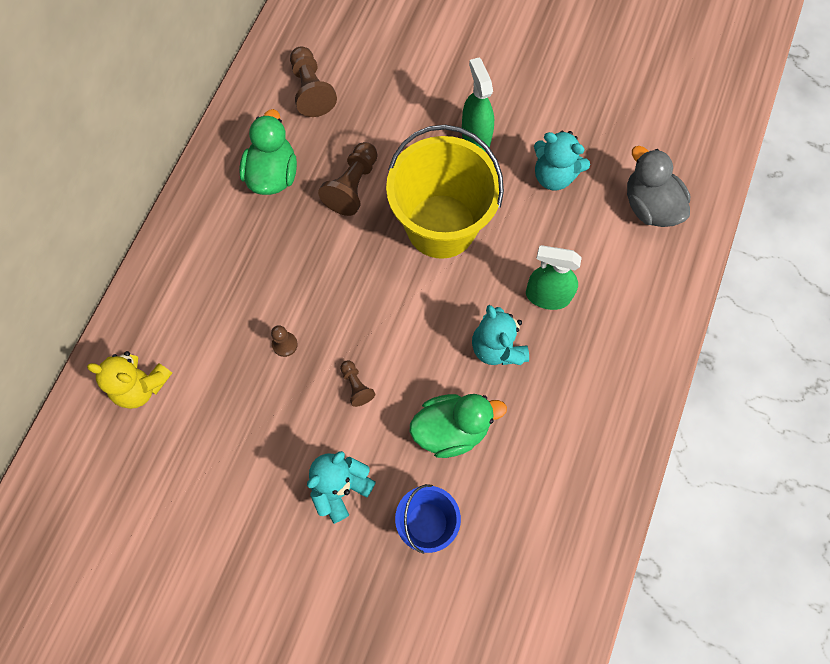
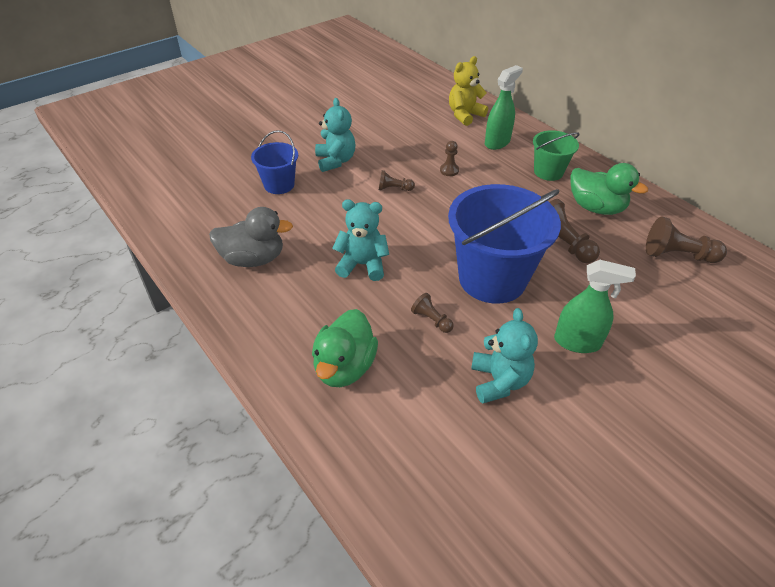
camera: 120 degrees right, 25 degrees down
(228, 240) = (548, 172): none -> green bucket
(441, 226) = (492, 278): yellow bucket -> blue bucket
(451, 429) = (325, 217): green duck -> green duck (344, 367)
(525, 252) = (431, 320): none -> brown pawn
(547, 296) = (380, 314): green spray bottle -> green spray bottle (497, 142)
(554, 175) = (499, 381): turquoise teddy bear -> turquoise teddy bear turned 120 degrees clockwise
(650, 206) = (414, 446): grey duck -> grey duck (253, 259)

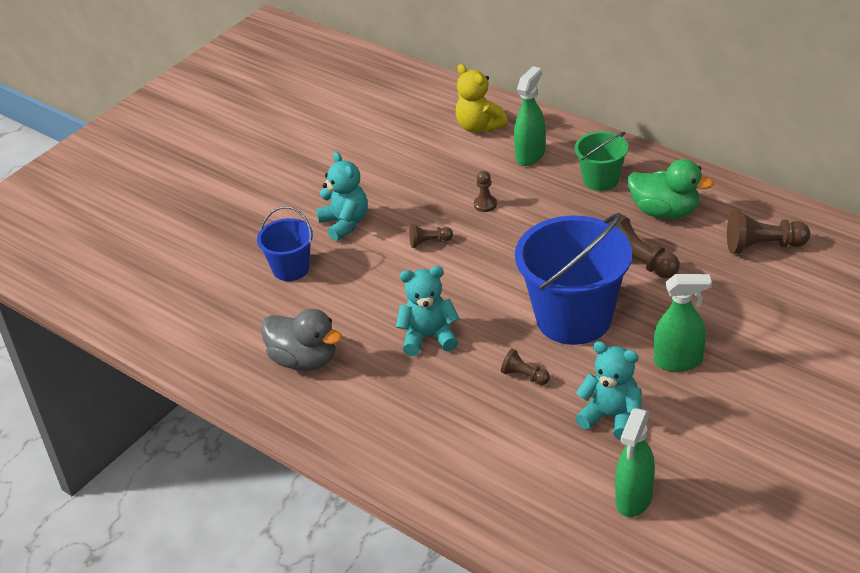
camera: 10 degrees left, 5 degrees down
(253, 259) = (304, 360): grey duck -> grey duck turned 45 degrees clockwise
(344, 367) = (453, 443): green duck -> none
(465, 115) = (479, 127): yellow teddy bear -> yellow teddy bear turned 75 degrees counterclockwise
(497, 477) = (634, 499): none -> green spray bottle
(499, 381) = (611, 417): turquoise teddy bear -> turquoise teddy bear turned 45 degrees counterclockwise

